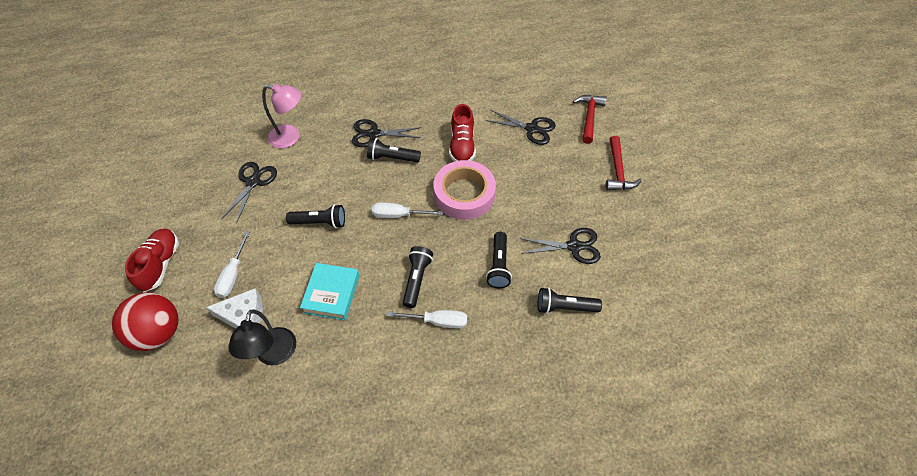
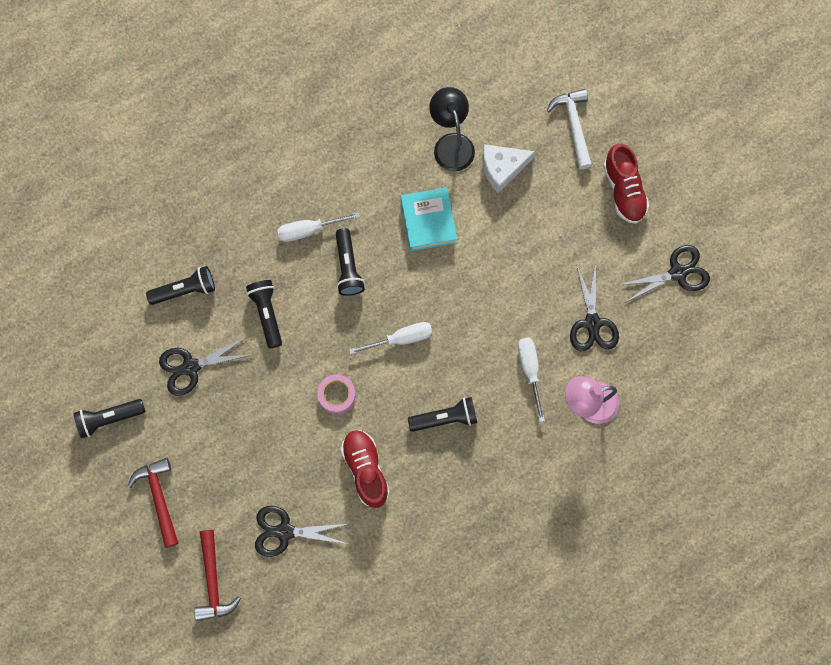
camera: 160 degrees right, 20 degrees up
(159, 332) = (574, 126): red ball -> white hammer
(233, 275) = (541, 206): white screwdriver -> white screwdriver (530, 370)
(320, 222) = (485, 298): black flashlight -> black flashlight (109, 418)
(374, 134) = (486, 448): black scissors -> black scissors (677, 273)
(464, 194) = (336, 394): pink tape -> pink tape, size x0.49

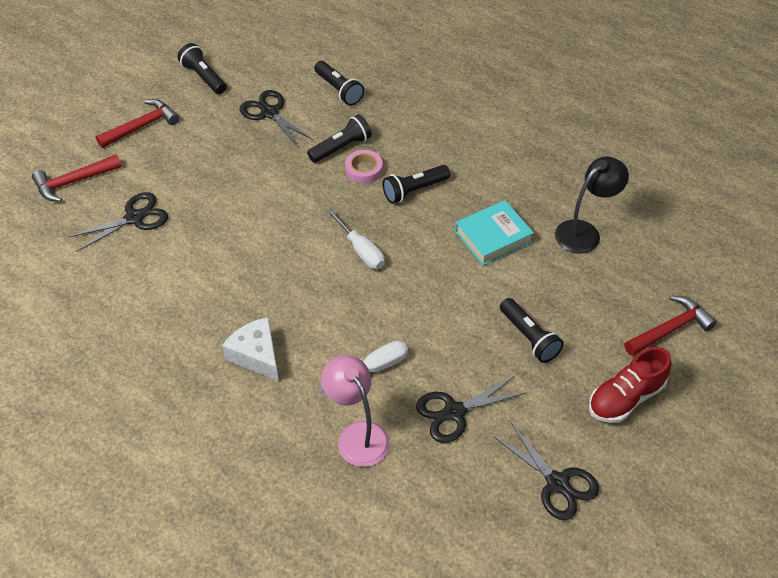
camera: 70 degrees right, 25 degrees down
(285, 531) = (134, 218): black scissors -> black scissors turned 75 degrees clockwise
(308, 230) = (436, 153): white screwdriver -> none
(336, 394) = (283, 217): pink tape -> pink tape (364, 170)
(365, 469) = (215, 260): red shoe -> none
(445, 418) = (292, 309): black flashlight -> black flashlight (529, 337)
(502, 168) = (584, 280): white cheese -> white cheese (256, 355)
(574, 126) = (670, 329): white hammer -> red hammer

